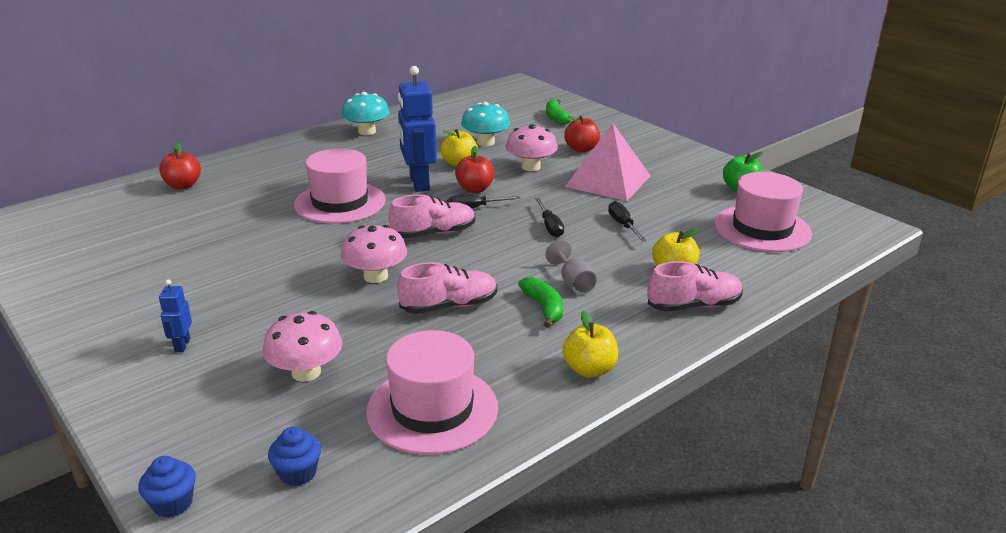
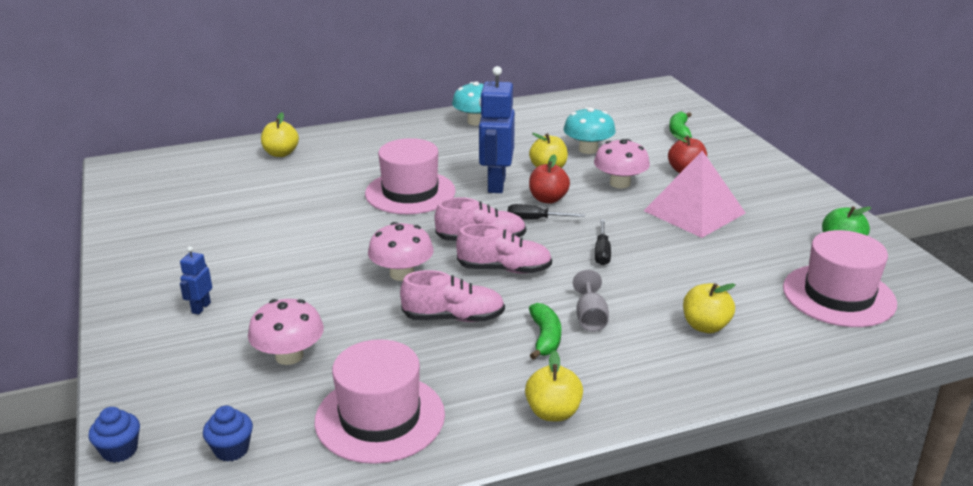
camera: 20 degrees right, 0 degrees up
(183, 185) = (281, 153): red apple -> yellow apple
(623, 225) = (681, 264): black screwdriver -> none
(694, 306) = (705, 368): pink shoe -> pink shoe (504, 269)

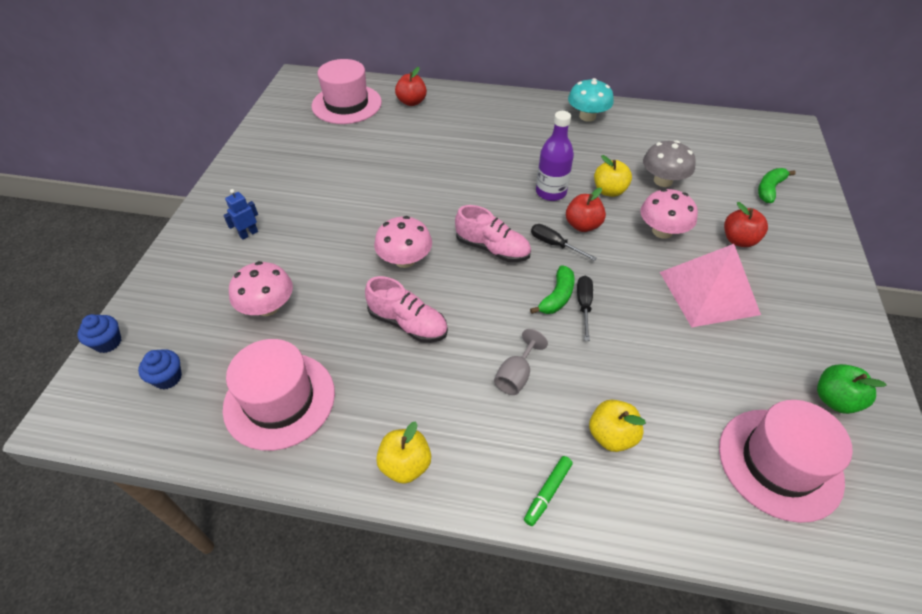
camera: 30 degrees right, 20 degrees up
(281, 153) = (411, 102): yellow apple -> red apple
(410, 192) = (475, 176): pink hat -> pink hat (346, 104)
(496, 184) = (551, 192): blue robot -> purple bottle
(504, 269) = (486, 289): pink shoe -> none
(545, 338) = (461, 380): green banana -> green banana (557, 297)
(588, 149) = (663, 181): turquoise mushroom -> grey mushroom
(602, 252) = (583, 305): black screwdriver -> black screwdriver turned 150 degrees clockwise
(690, 380) = (547, 492): none -> green marker

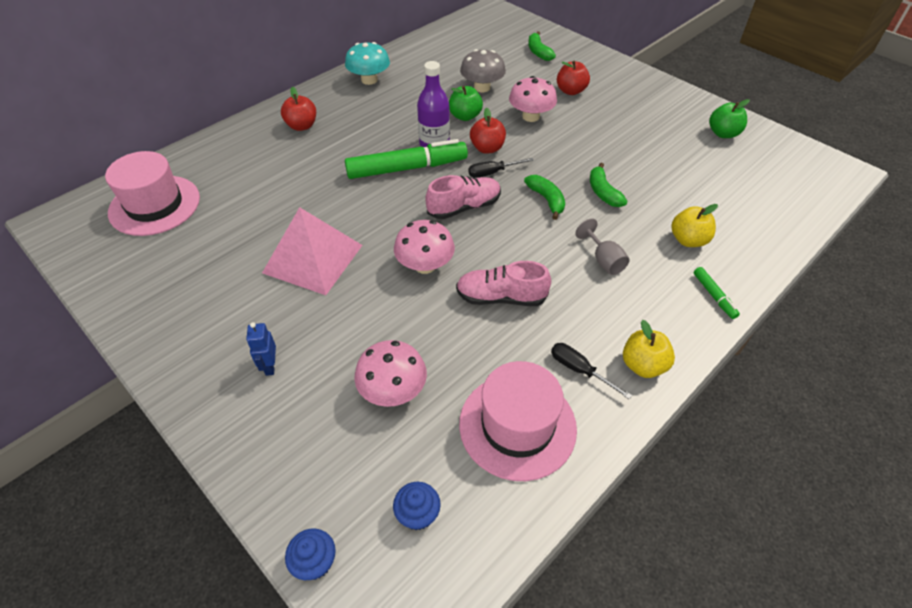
camera: 55 degrees left, 0 degrees up
(408, 323) = (501, 297): pink shoe -> pink shoe turned 150 degrees counterclockwise
(411, 102) = (215, 161): red apple -> red apple (302, 126)
(504, 193) = (407, 168): none -> green marker
(583, 305) = (566, 191): black screwdriver -> black screwdriver (579, 370)
(609, 191) = (465, 116): yellow apple -> green apple
(611, 333) = (603, 192): none -> green banana
(709, 293) = (604, 130): pink pyramid -> pink pyramid (313, 258)
(779, 463) = (752, 181): pink hat -> none

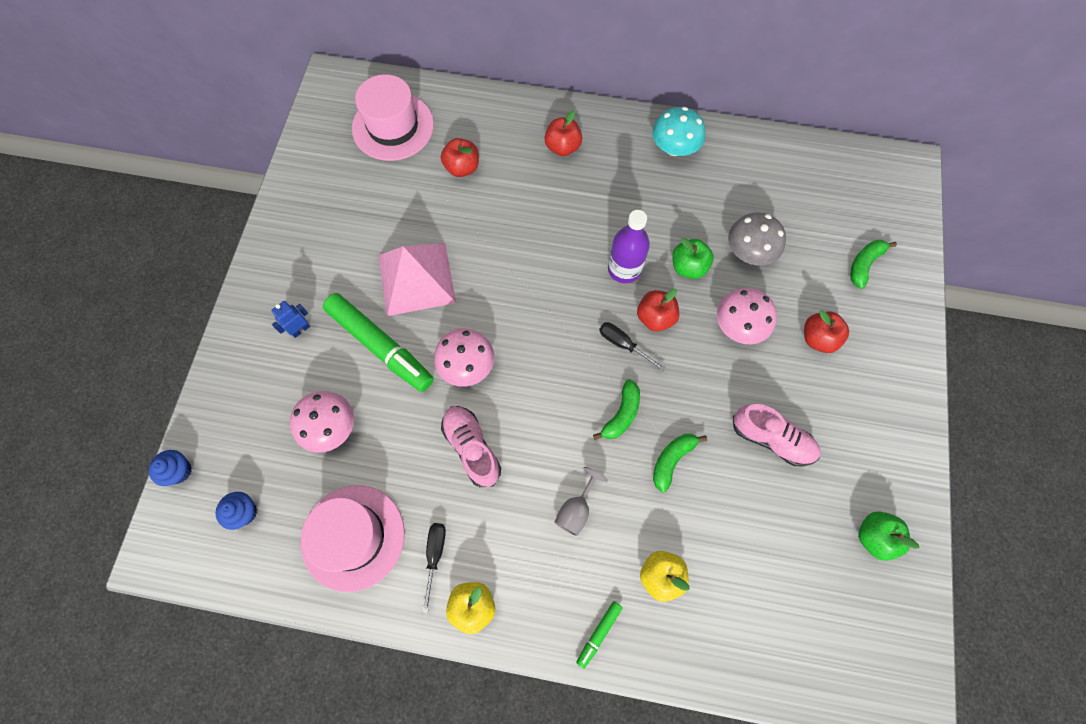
camera: 55 degrees right, 20 degrees up
(248, 184) = (462, 168): none -> red apple
(407, 168) = (573, 270): green marker -> green marker (380, 346)
(464, 207) = (558, 350): pink shoe -> pink shoe (771, 439)

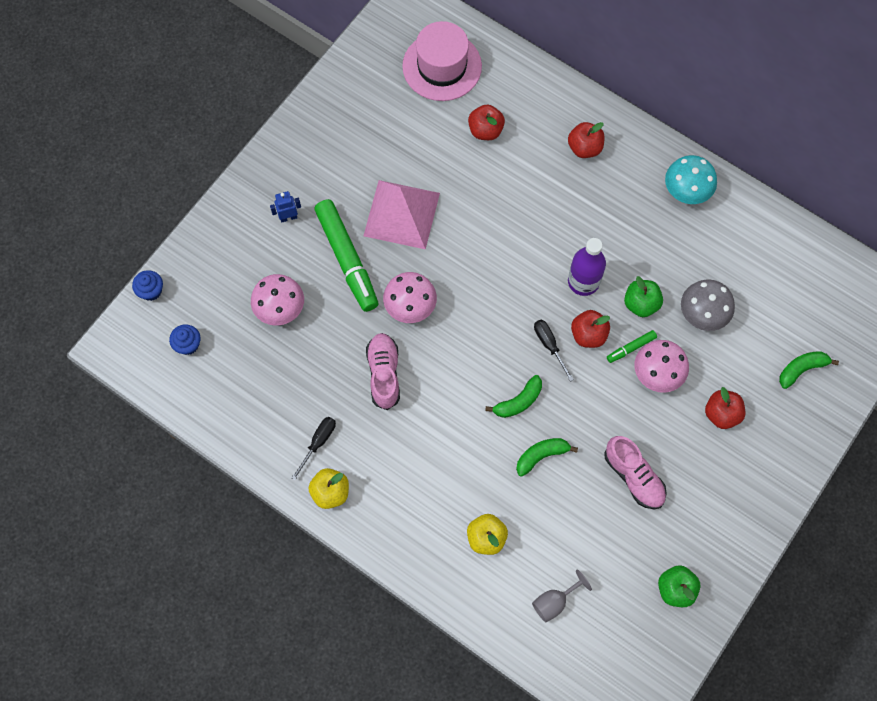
camera: 25 degrees right, 0 degrees up
(353, 537) = (262, 400): pink hat -> none
(576, 509) = (444, 458): grey goblet -> grey goblet (554, 602)
(599, 633) = (417, 556): green marker -> green marker (631, 348)

